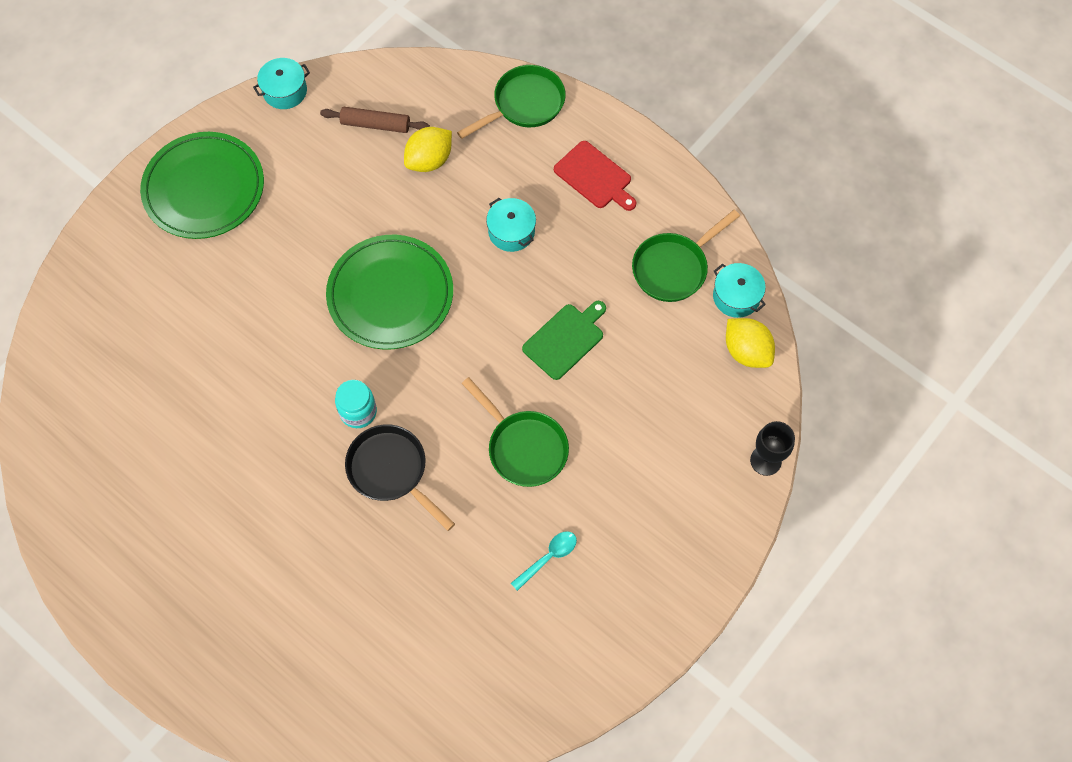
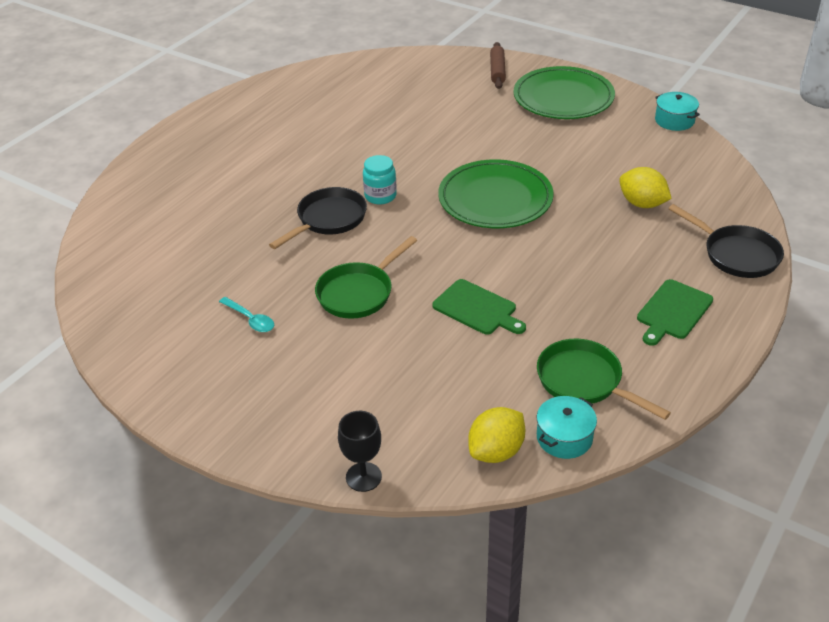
camera: 85 degrees right, 25 degrees down
(375, 125) = (665, 170): brown rolling pin -> brown rolling pin (497, 71)
(511, 232) = (585, 261): turquoise pot -> none
(524, 104) = (736, 254): green pan -> black pan
(595, 177) = (673, 311): red cutting board -> green cutting board

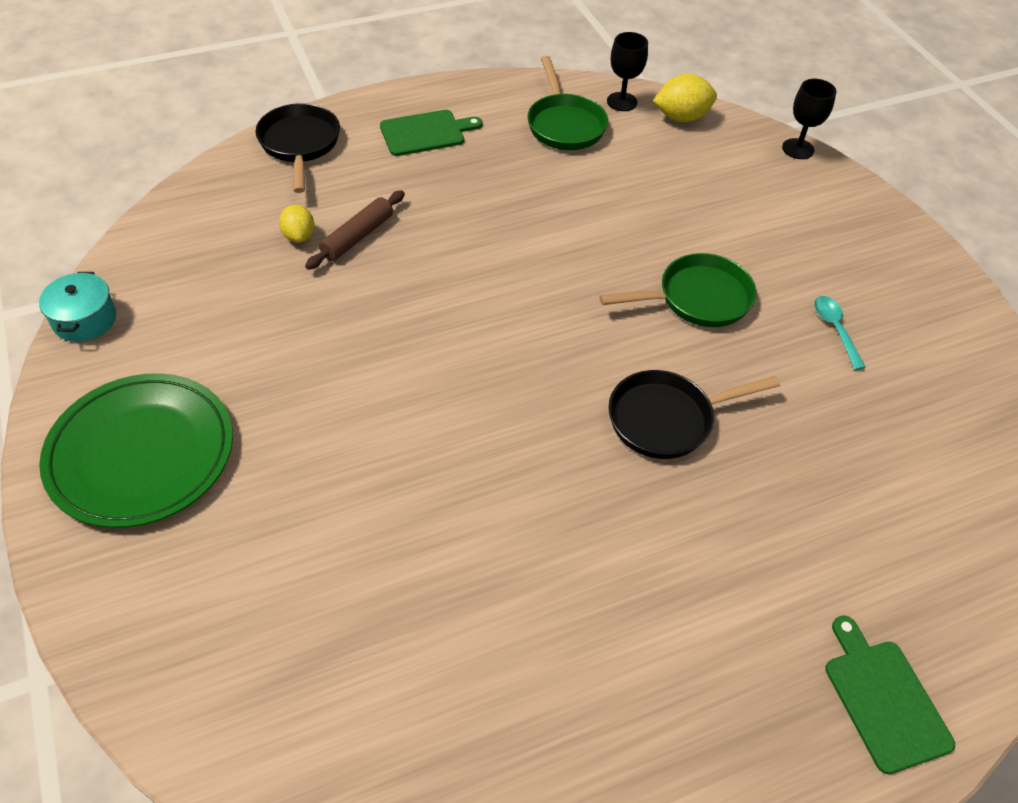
camera: 150 degrees left, 10 degrees up
(380, 196) = (572, 420): turquoise jar -> none
(477, 309) = (592, 221): green cutting board -> green cutting board (884, 699)
(495, 199) = (440, 332): green plate -> none
(497, 71) = (139, 593): brown rolling pin -> brown rolling pin (357, 237)
(564, 437) = (622, 102): turquoise pot -> black goblet
(642, 204) = (299, 236): yellow lemon -> yellow lemon, size x0.65

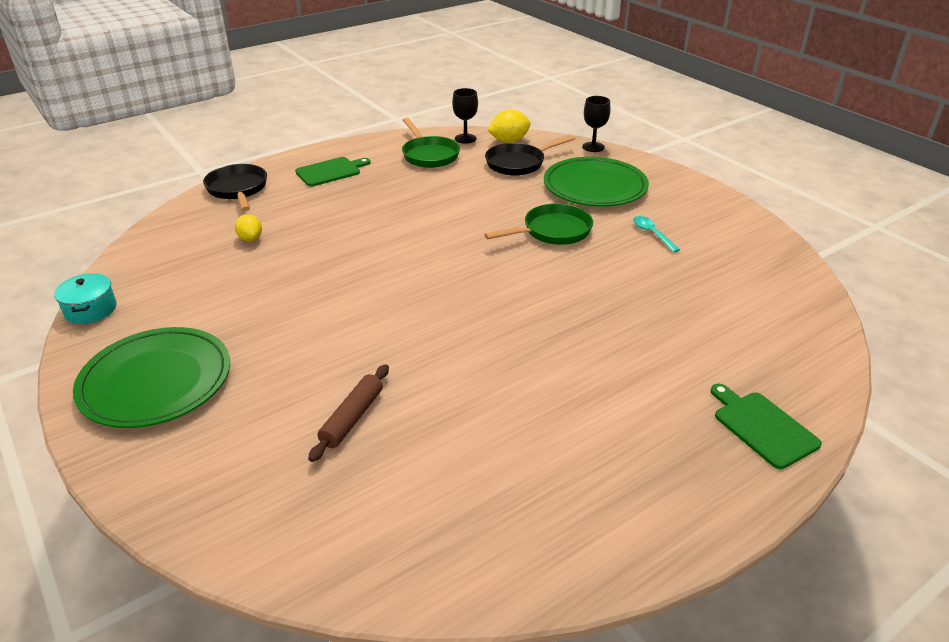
camera: 10 degrees left, 15 degrees down
(357, 237) = (295, 233): brown rolling pin -> brown rolling pin (352, 418)
(666, 419) = (553, 298): black pan -> black pan (518, 163)
(779, 226) = (595, 187): none -> green plate

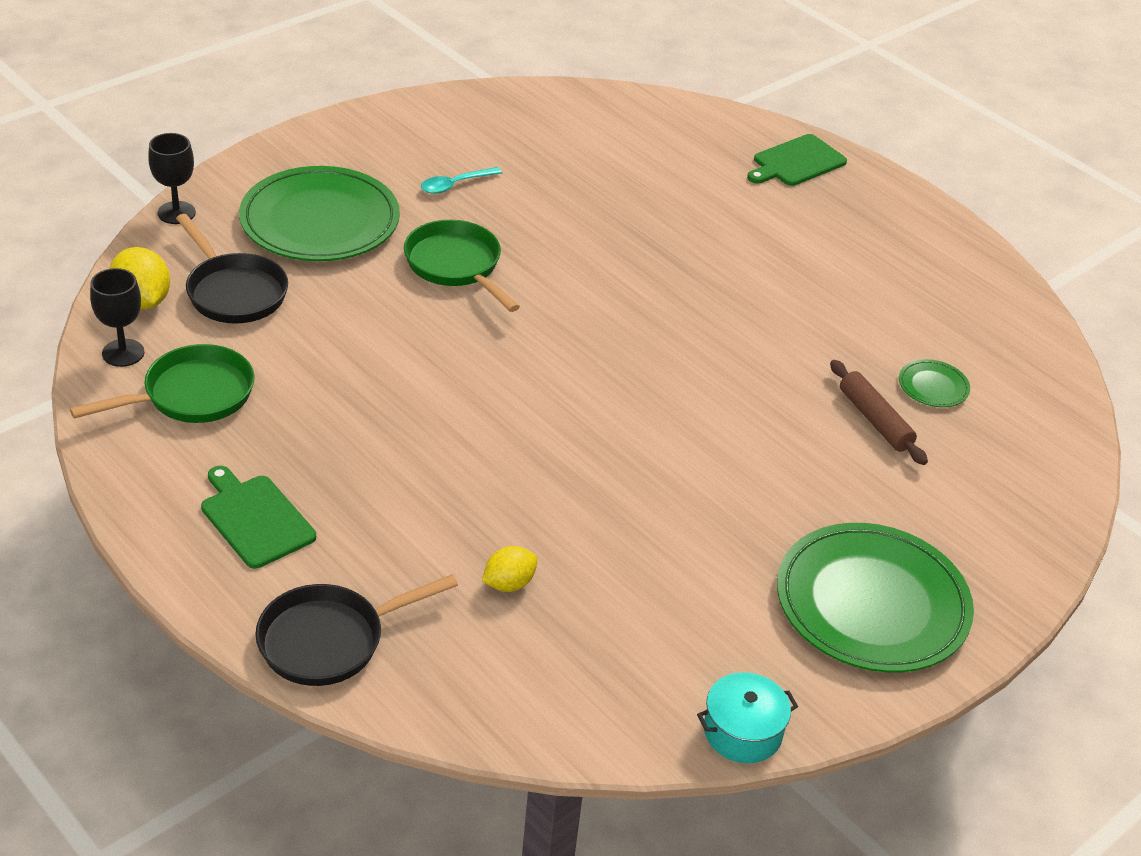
camera: 100 degrees left, 5 degrees up
(352, 418) = (875, 420): brown rolling pin -> brown rolling pin turned 45 degrees clockwise
(390, 468) = (933, 386): none -> green plate

